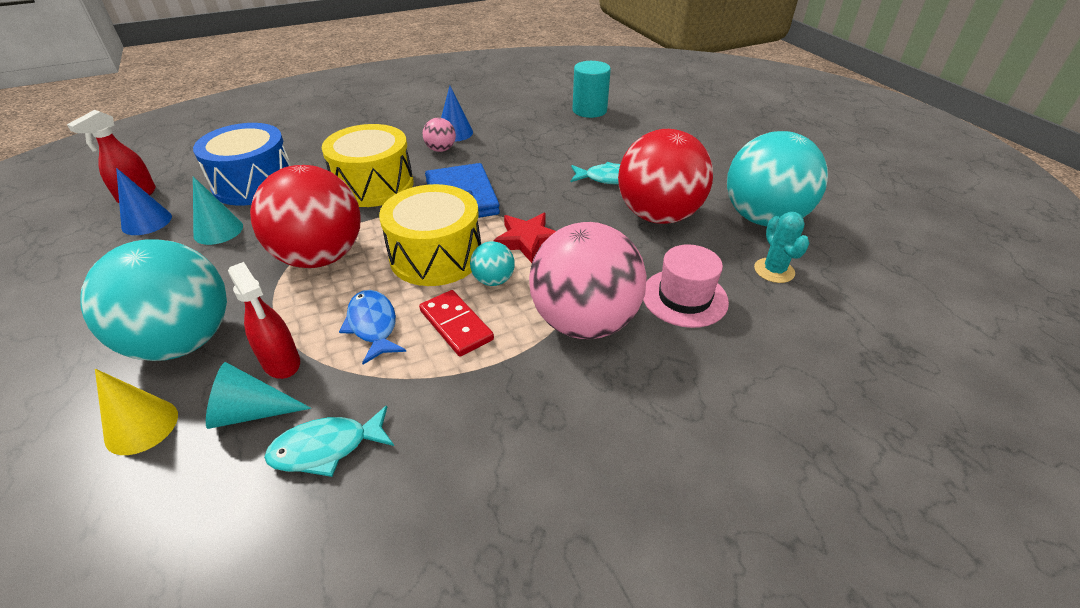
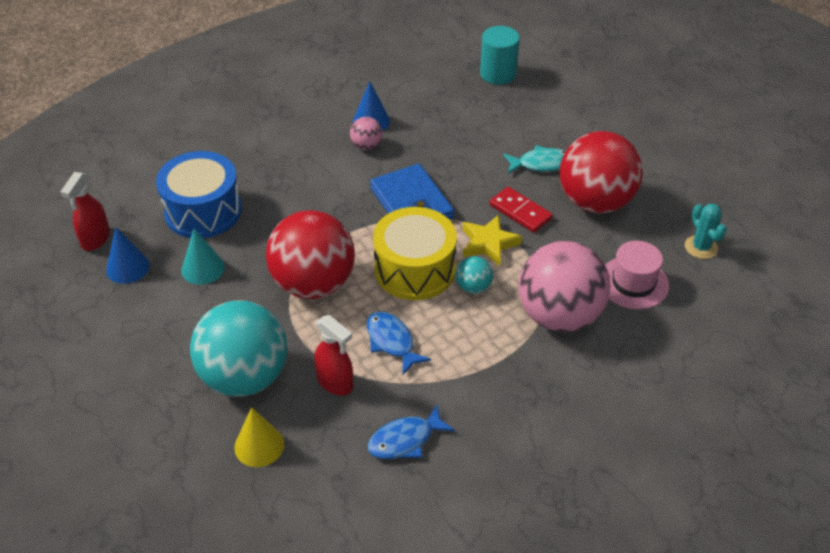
camera: 10 degrees left, 5 degrees up
(251, 412) = (335, 423): turquoise cone -> none
(327, 448) = (405, 440): turquoise fish -> blue fish
(374, 185) = (321, 198): yellow drum -> none
(456, 325) = (458, 332): red domino -> red domino (520, 212)
(528, 241) = (489, 243): red star -> yellow star
(763, 218) = (686, 193): turquoise ball -> none

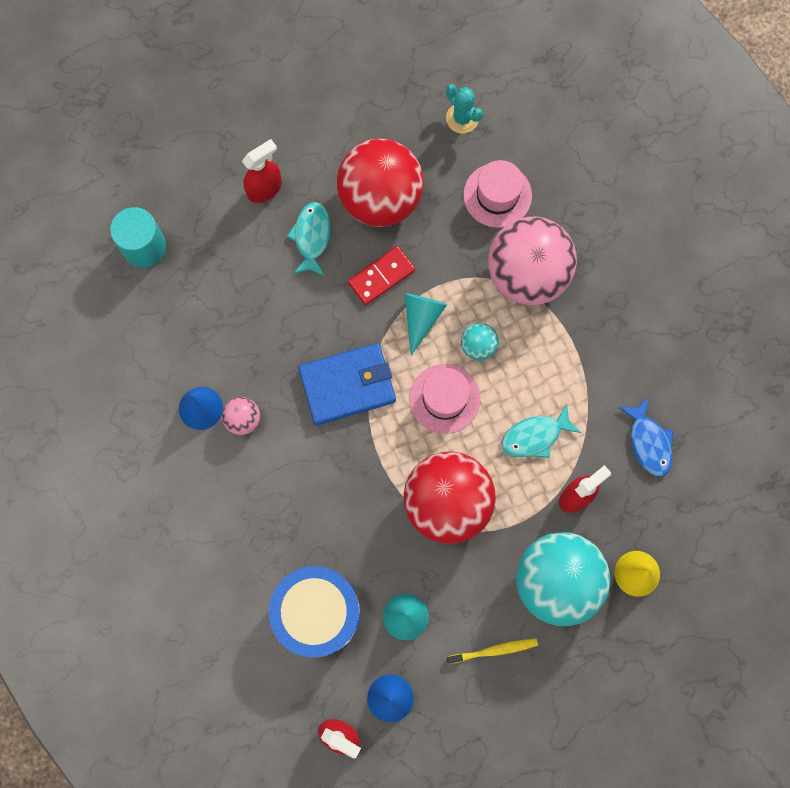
camera: 80 degrees left, 30 degrees up
(173, 336) = (494, 650): none -> yellow toothbrush
(392, 342) = (535, 436): blue fish -> turquoise fish
(414, 269) = (444, 398): yellow drum -> pink hat
(489, 243) = (421, 318): yellow star -> turquoise cone
(574, 131) = (265, 189): none -> red spray bottle
(701, 247) = (462, 118): turquoise cactus -> turquoise cactus turned 60 degrees clockwise

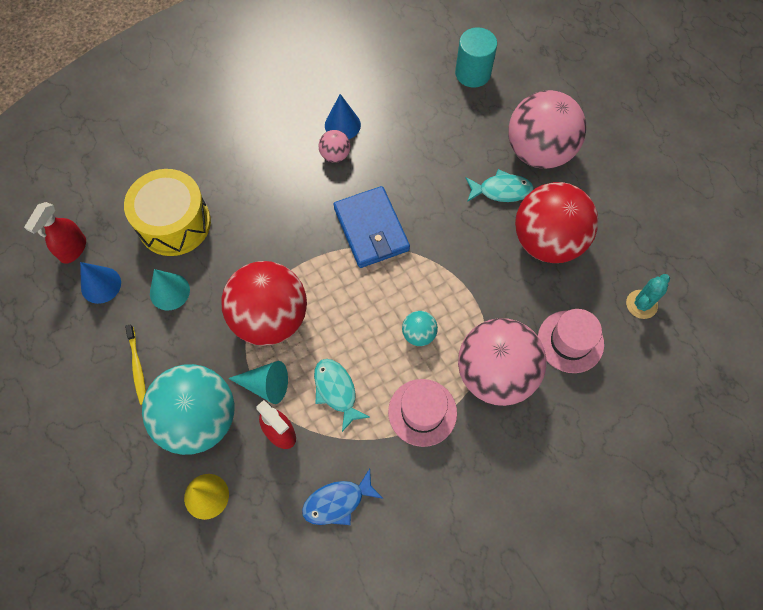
camera: 85 degrees right, 10 degrees down
(265, 189) = (539, 151): red spray bottle -> pink ball
(317, 613) = (174, 223): blue drum -> yellow drum
(381, 277) = (473, 248): red domino -> none
(421, 318) = (439, 283): turquoise cone -> turquoise cone (265, 385)
(444, 398) = (366, 309): pink hat -> pink hat (422, 412)

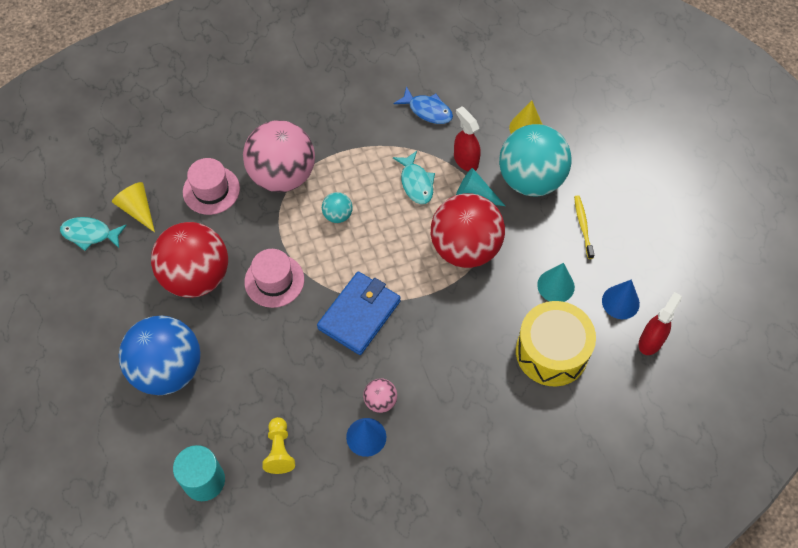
camera: 170 degrees left, 5 degrees down
(337, 502) = (427, 110): blue fish -> blue fish turned 45 degrees clockwise
(371, 229) = (359, 315): blue wallet -> blue wallet turned 45 degrees clockwise
(416, 104) = (279, 450): none -> yellow pawn
(422, 412) = (349, 158): pink hat -> pink hat (274, 280)
(501, 190) = (221, 333): turquoise fish -> turquoise fish (90, 234)
(539, 151) = (168, 370): pink ball -> blue ball
(641, 304) = (137, 209): turquoise cactus -> yellow cone

